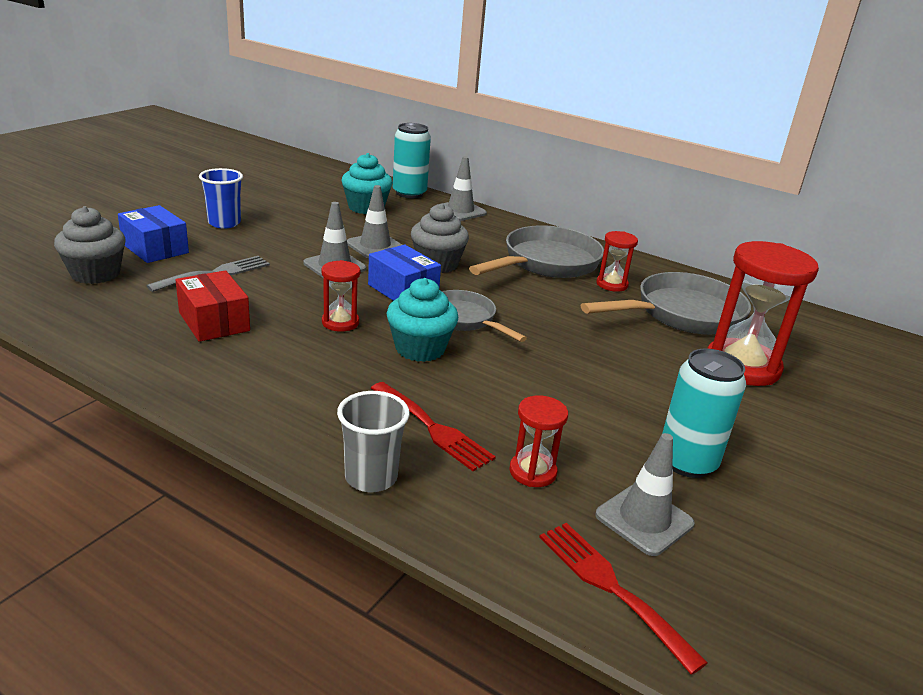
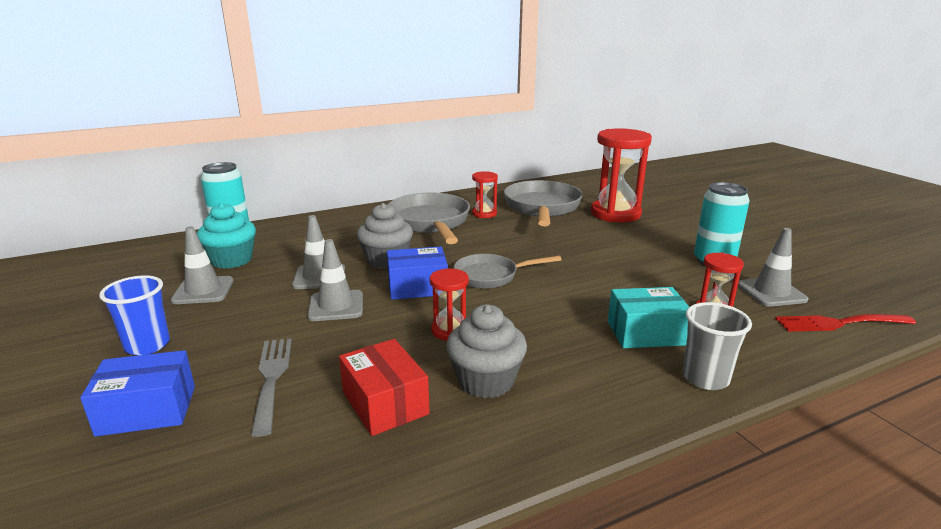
camera: 55 degrees left, 5 degrees down
(95, 274) = (158, 477): grey cupcake -> grey cupcake (486, 381)
(214, 321) = (385, 403): red box -> red box turned 60 degrees clockwise
(420, 349) = (523, 306): turquoise cupcake -> none
(433, 428) = (645, 333): red fork -> turquoise box
(460, 211) = (300, 225): grey traffic cone -> grey traffic cone (203, 291)

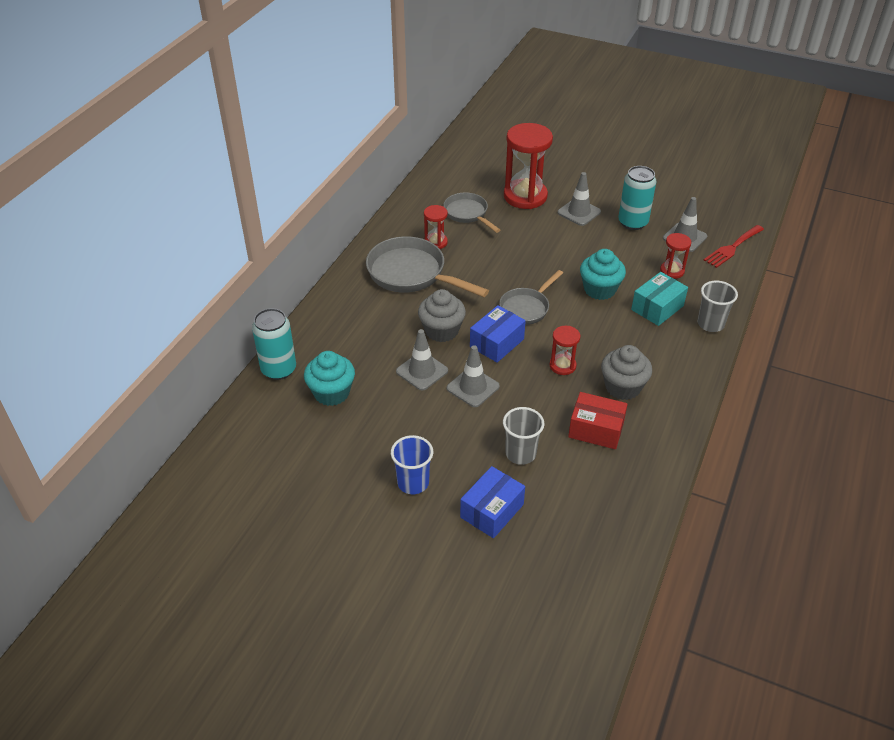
camera: 40 degrees left, 20 degrees up
(203, 291) = (365, 428): grey traffic cone -> grey traffic cone (579, 212)
(272, 378) = (520, 454): grey fork -> grey cup
(542, 208) = (467, 214): grey pan -> grey pan, size x0.61
(594, 292) = (599, 289): none -> turquoise cupcake

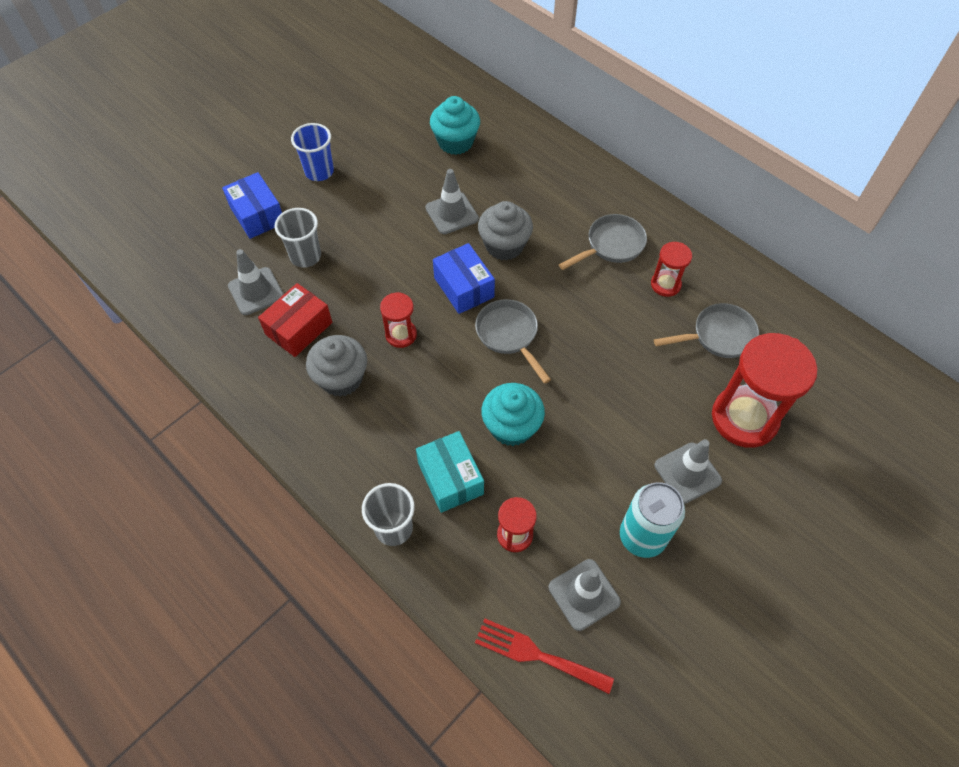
camera: 110 degrees right, 15 degrees up
(279, 369) = (504, 113): turquoise can -> none
(411, 274) = (611, 245): grey pan -> grey pan, size x0.61
(473, 387) = (409, 247): grey traffic cone -> grey traffic cone (256, 291)
(732, 248) = (536, 655): red fork -> red fork turned 45 degrees counterclockwise

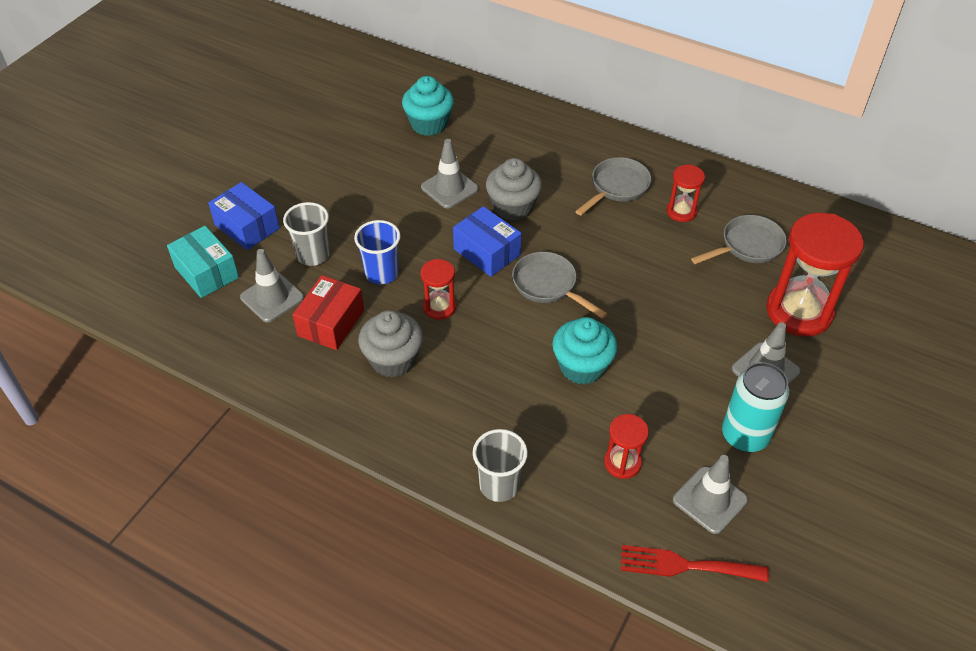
camera: 15 degrees left, 10 degrees down
(319, 172) = (298, 175): blue cup -> blue cup (381, 273)
(450, 478) = (539, 426): turquoise box -> turquoise box (206, 272)

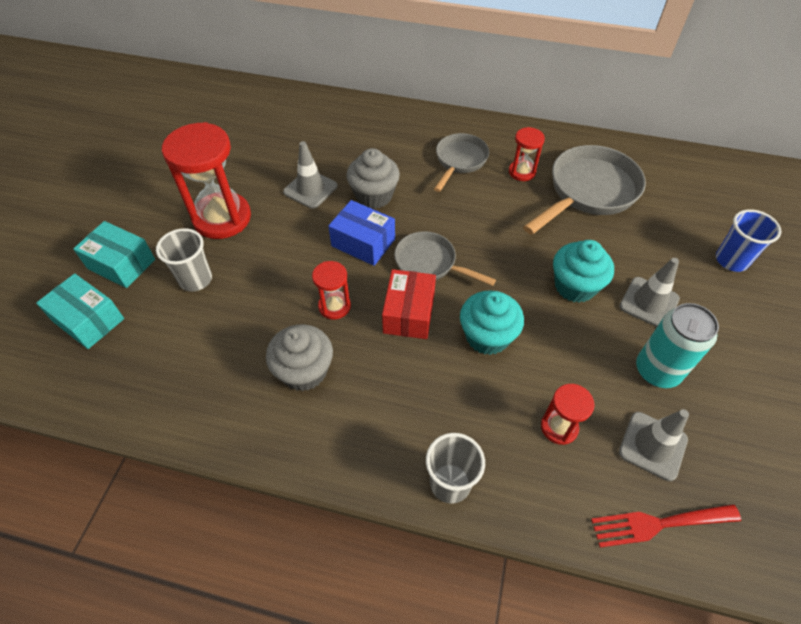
camera: 15 degrees left, 5 degrees up
(247, 227) = (121, 264): blue box -> turquoise box
(272, 297) = (164, 332): grey traffic cone -> none
(331, 323) = (231, 346): red box -> red box (409, 313)
(381, 273) = (269, 284): blue cup -> blue cup (731, 260)
(429, 124) = (274, 134): turquoise cupcake -> turquoise cupcake (575, 286)
(747, 246) = (588, 192): grey pan -> grey pan, size x1.64
(799, 311) = (654, 241): red hourglass -> red hourglass (222, 218)

